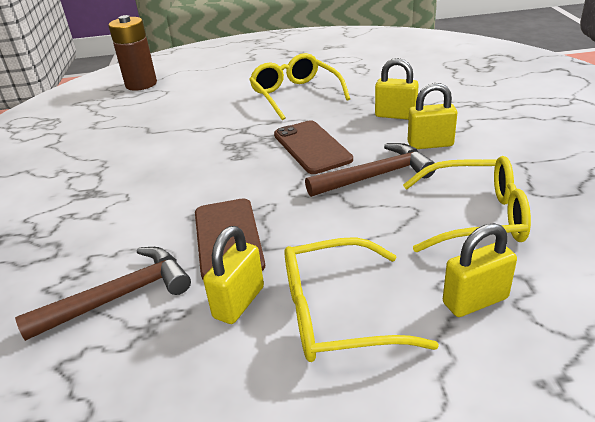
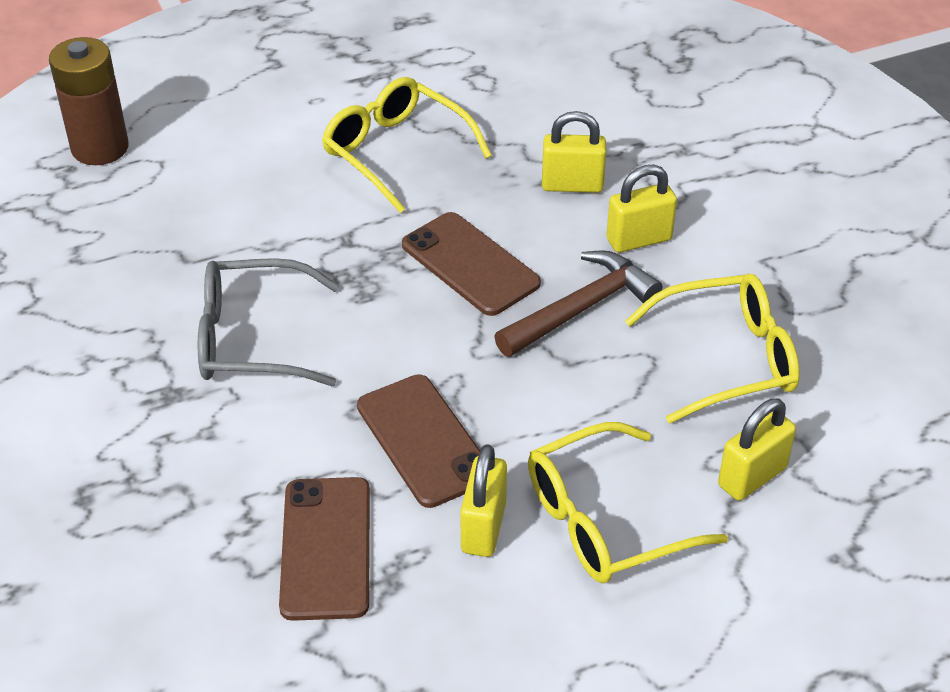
camera: 20 degrees left, 10 degrees up
(119, 297) = (326, 548): brown hammer -> brown phone
(157, 170) = (252, 339): none -> grey glasses

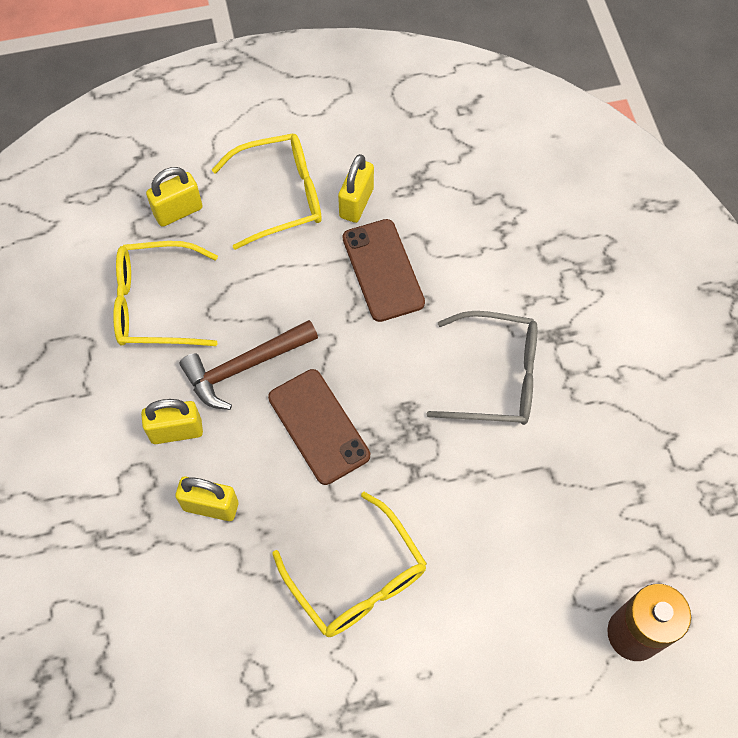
camera: 170 degrees left, 20 degrees up
(326, 548) = (455, 204): brown phone -> none

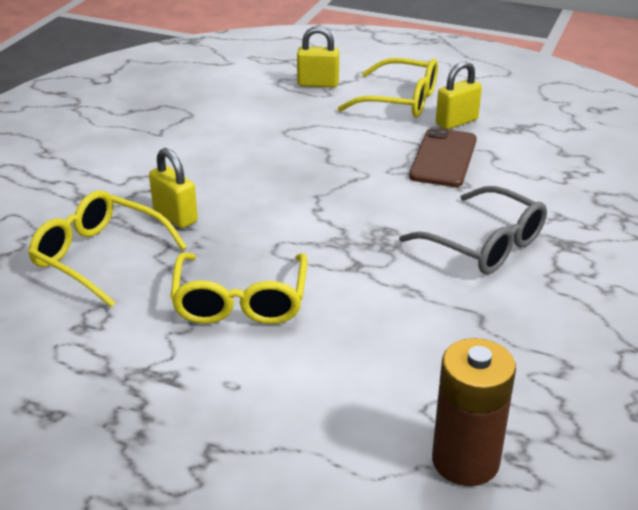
camera: 35 degrees right, 30 degrees down
(155, 304) = (253, 114): yellow glasses -> yellow glasses (99, 256)
(176, 431) = (196, 172): yellow padlock -> none
(244, 366) = (282, 163): brown hammer -> none
(318, 426) = (303, 211): brown phone -> none

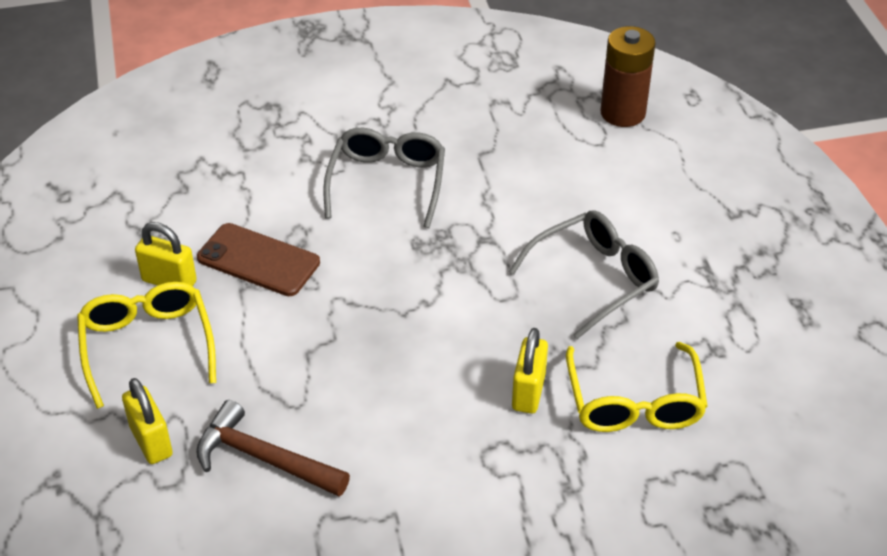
camera: 125 degrees left, 10 degrees up
(240, 301) = (594, 279): yellow glasses -> grey glasses
(258, 110) = (264, 458): none -> brown hammer
(443, 158) = (258, 260): brown phone -> brown phone turned 45 degrees clockwise

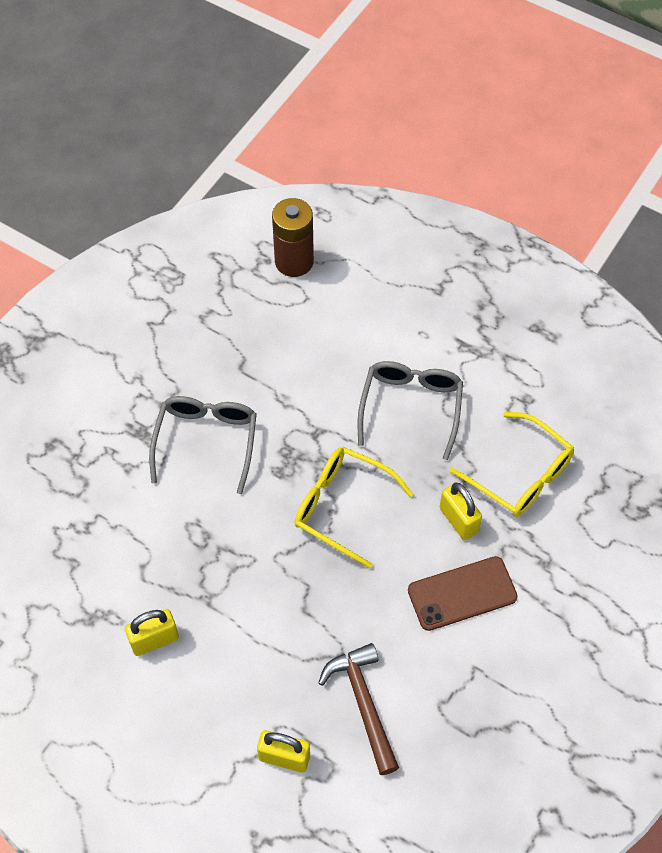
camera: 45 degrees left, 15 degrees up
(147, 346) = (199, 697): yellow glasses -> yellow glasses (342, 507)
(258, 260) = (193, 572): brown phone -> brown phone (462, 593)
(264, 458) = (363, 704): brown hammer -> brown hammer turned 90 degrees clockwise
(387, 182) = (206, 441): grey glasses -> grey glasses turned 45 degrees clockwise

